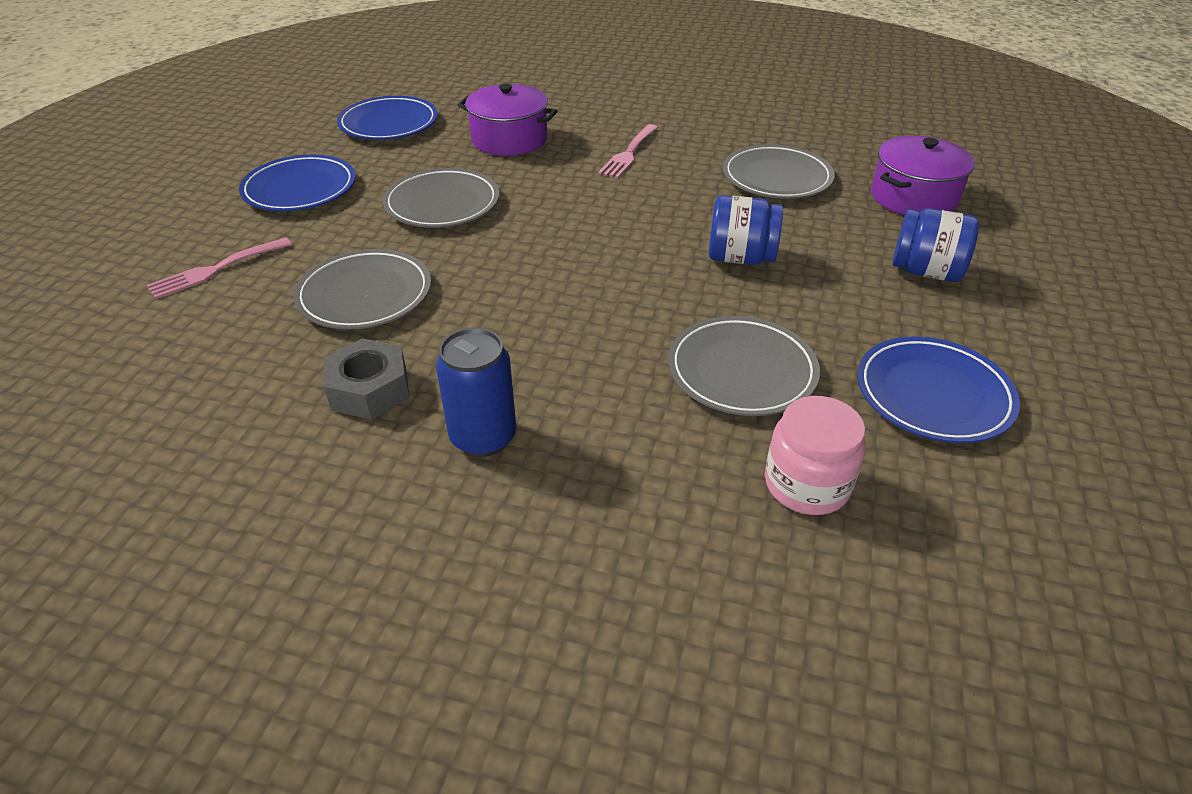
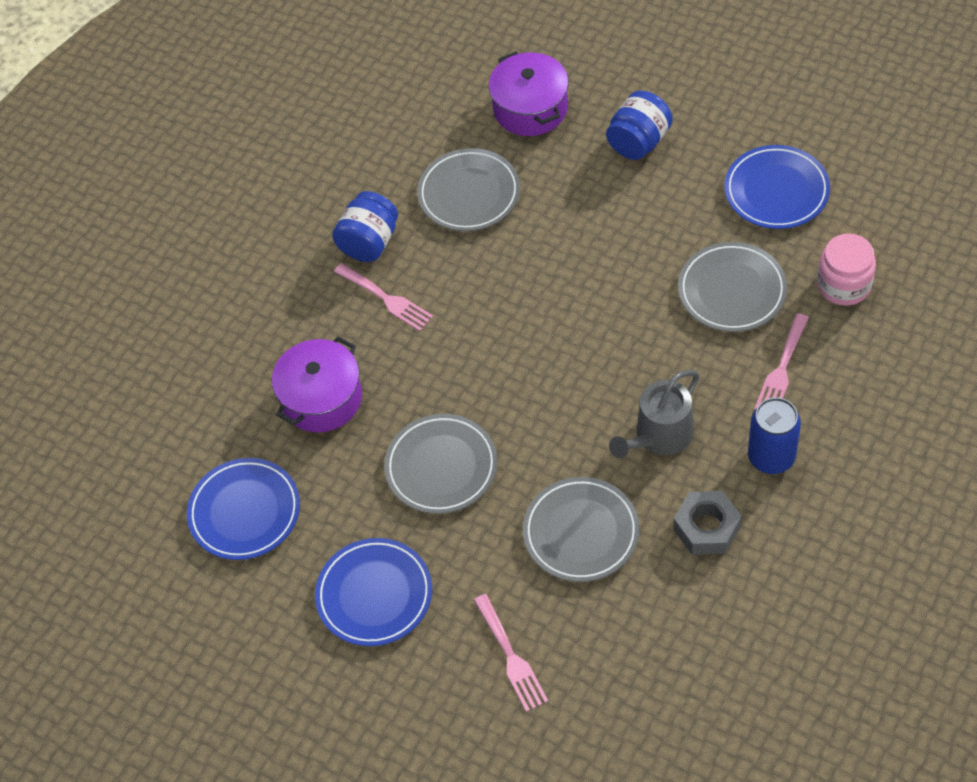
camera: 70 degrees left, 15 degrees up
(502, 336) = (659, 436): none -> grey watering can
(631, 432) = (782, 369): none -> pink fork
(740, 258) = (591, 255): blue jar -> blue jar (369, 242)

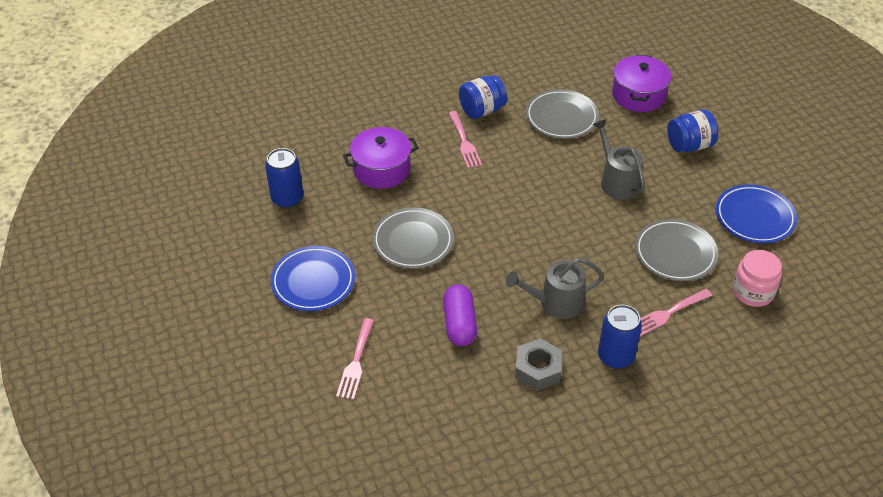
camera: 30 degrees right, 10 degrees down
(245, 512) = (287, 199): blue plate -> blue can
(581, 532) = (459, 324): grey plate -> purple capsule
(599, 239) = (617, 181): none -> grey watering can

